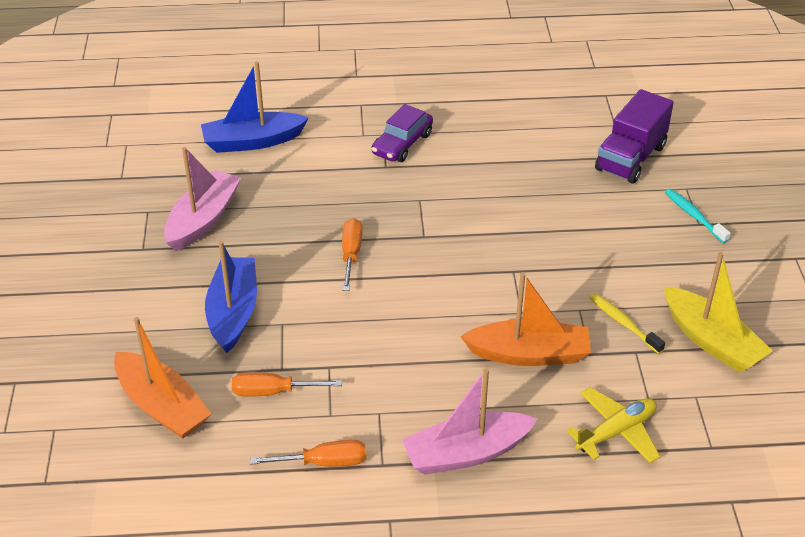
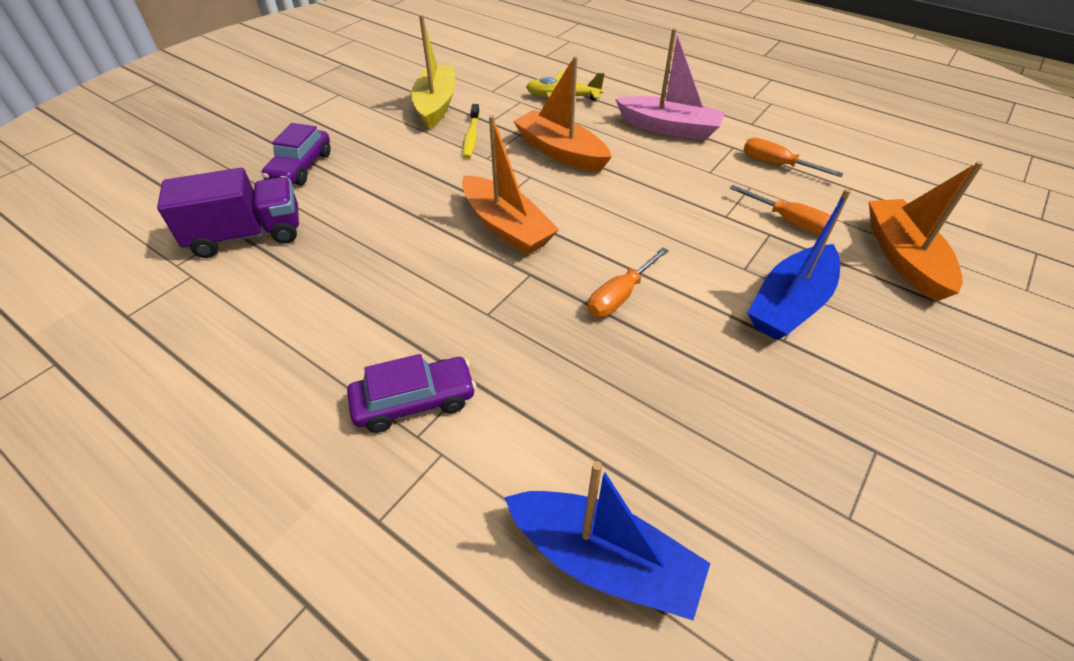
camera: 140 degrees left, 5 degrees up
(203, 219) = (768, 447): pink boat -> none
(481, 258) = (506, 227): none -> orange boat
(694, 216) = (301, 167): turquoise toothbrush -> purple car

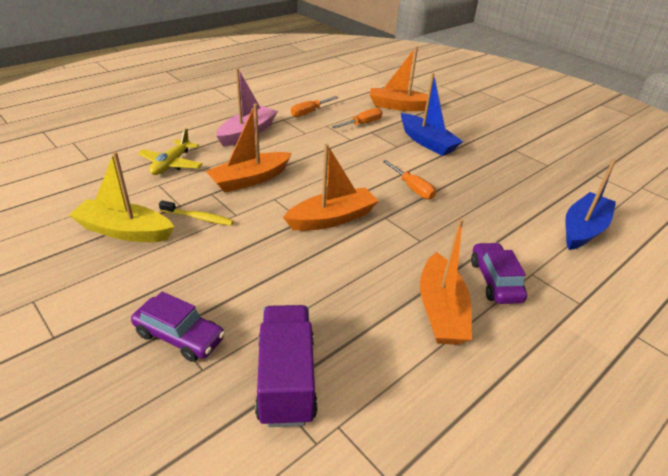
camera: 80 degrees left, 10 degrees down
(346, 342) = (441, 310): none -> orange boat

